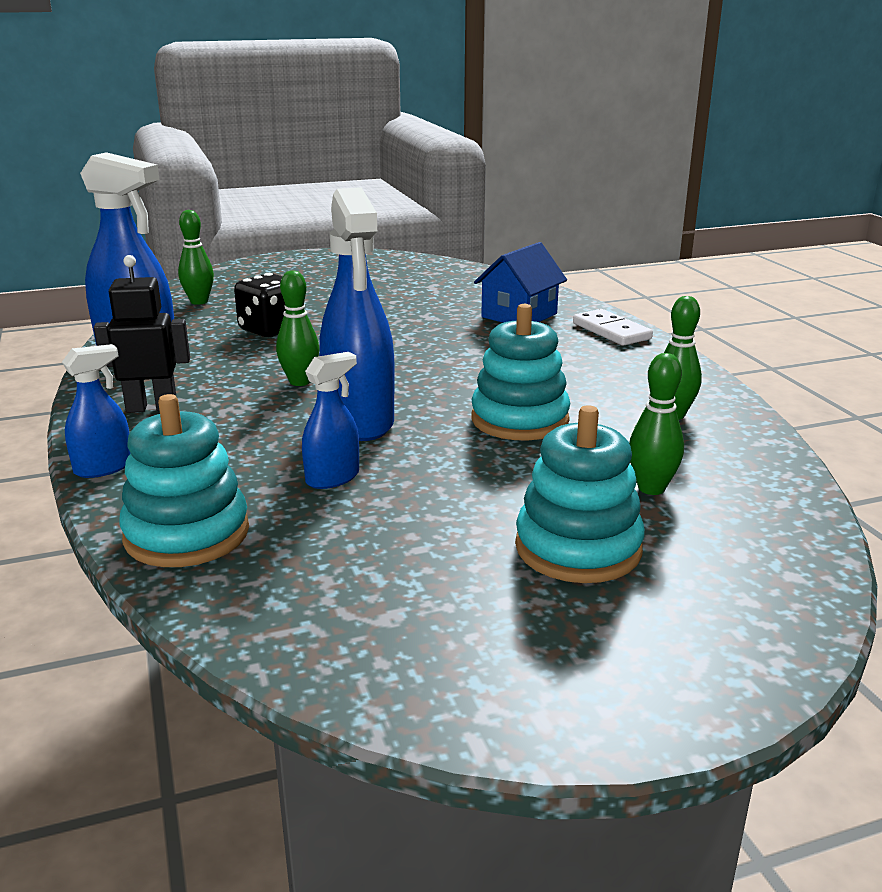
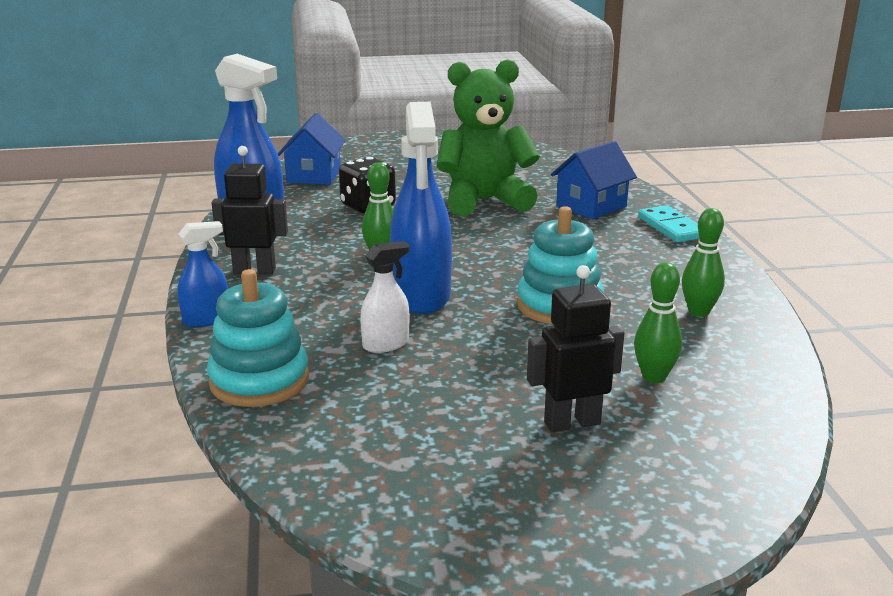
camera: 10 degrees right, 0 degrees up
(199, 302) = (314, 176): green bowling pin -> blue house
(333, 478) = (386, 344): blue spray bottle -> white spray bottle
(401, 317) = (484, 201): none -> green teddy bear
(578, 548) = (572, 423): turquoise stacking toy -> black robot
(611, 331) = (671, 227): white domino -> turquoise domino

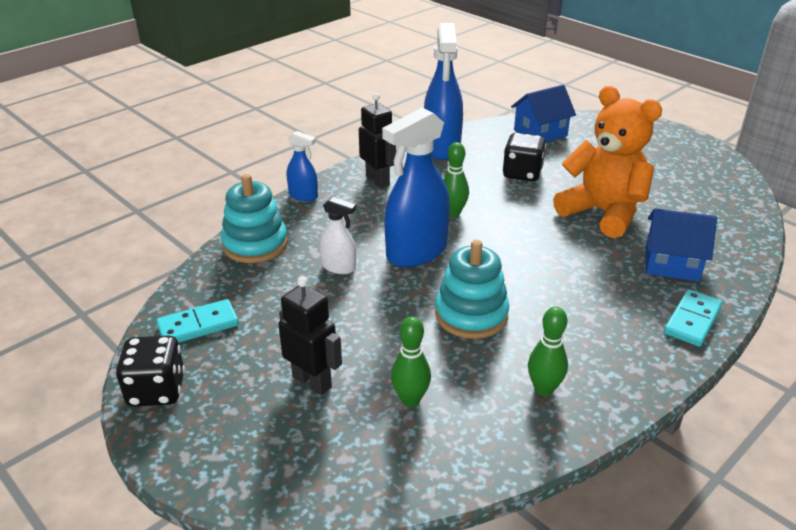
camera: 55 degrees right, 10 degrees up
(375, 470) = (198, 325): none -> turquoise domino
(474, 540) = (156, 390): none -> black dice
(484, 201) = (603, 213): green teddy bear -> orange teddy bear

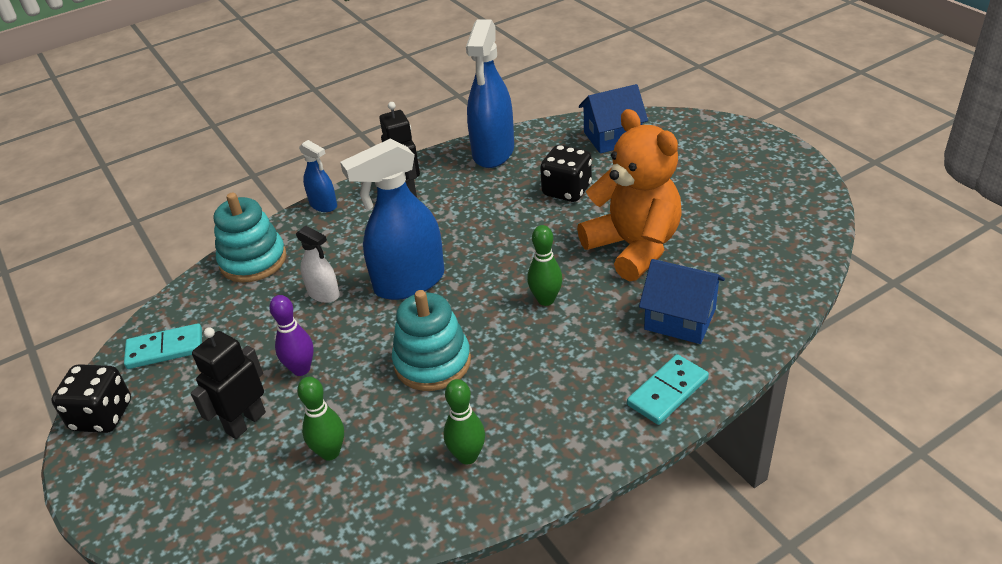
camera: 15 degrees right, 5 degrees up
(312, 382) = (245, 422): black robot -> black robot turned 105 degrees counterclockwise
(347, 331) = (301, 369): none -> purple bowling pin
(453, 212) = (469, 236): green bowling pin -> green bowling pin (546, 300)

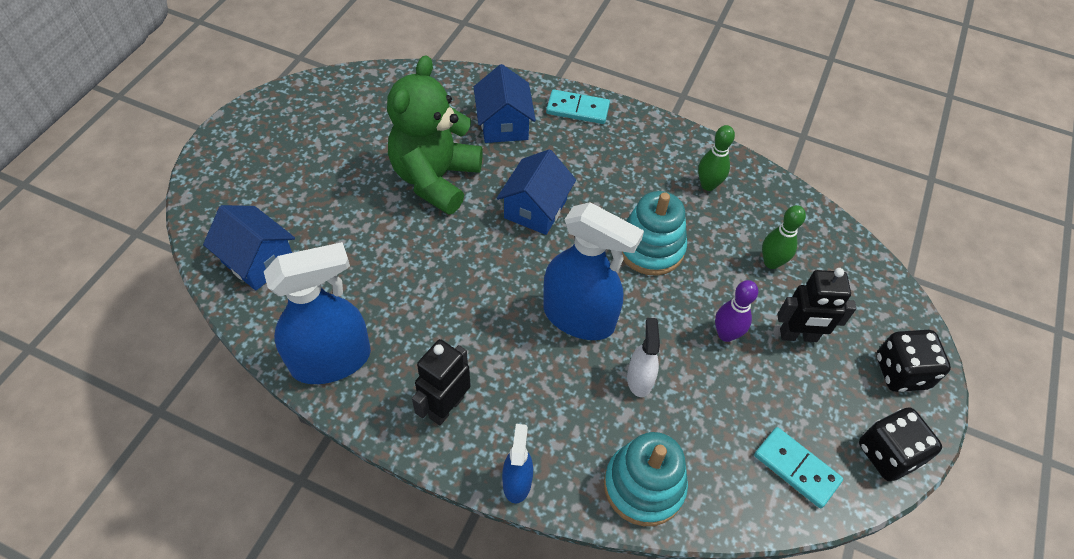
camera: 130 degrees left, 15 degrees up
(546, 300) = (535, 209): green bowling pin -> blue house
(566, 190) = (375, 259): black dice -> black dice (901, 372)
(633, 247) = (435, 178): orange teddy bear -> green teddy bear

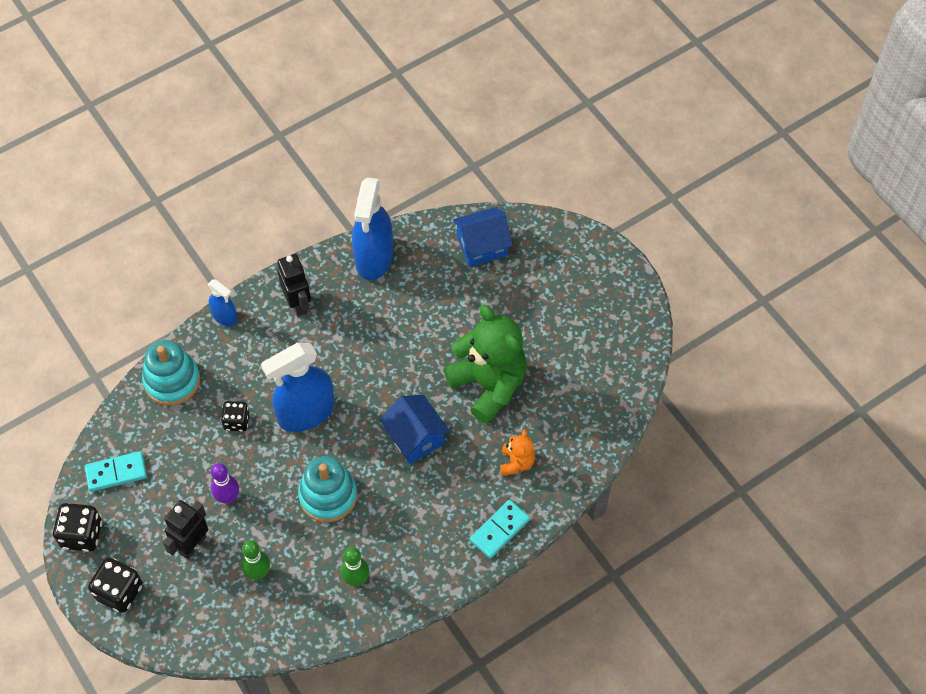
camera: 125 degrees right, 5 degrees up
(504, 124) = (516, 462): blue house -> orange teddy bear
(639, 379) = (236, 421): white spray bottle -> black dice

